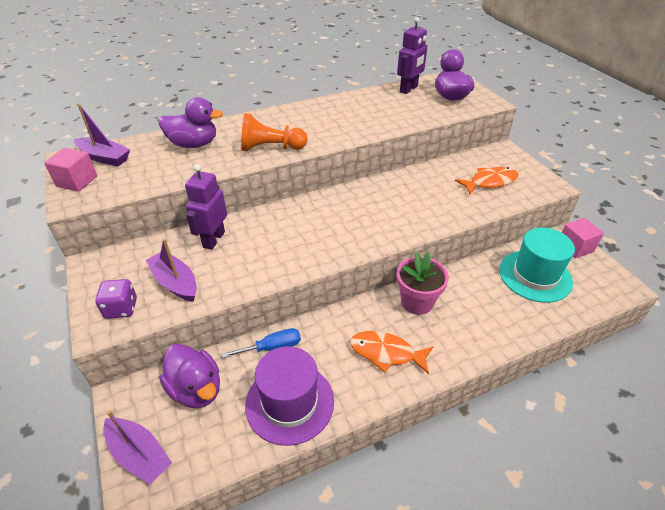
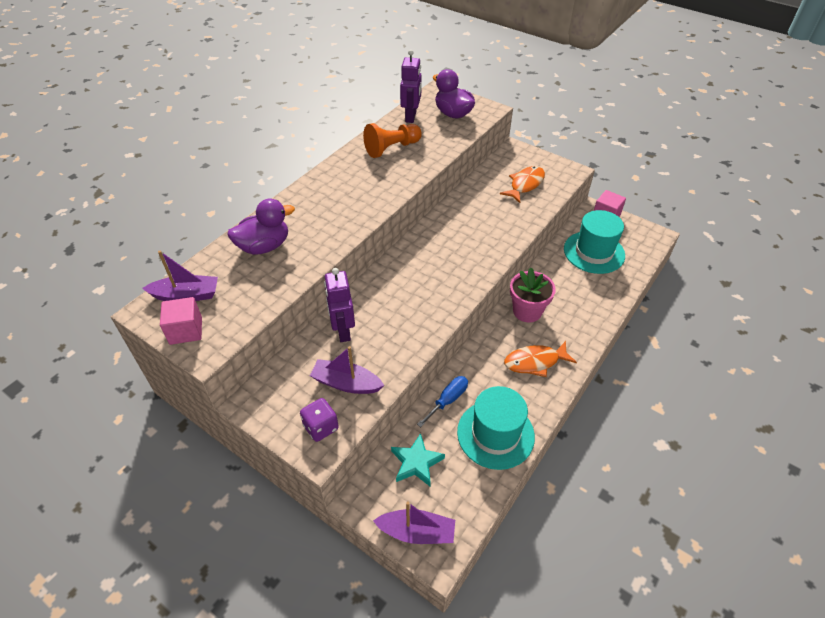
camera: 30 degrees left, 5 degrees up
(196, 389) = (416, 462): purple duck -> turquoise star
(271, 148) = (342, 223): orange pawn -> orange pawn (392, 148)
(289, 402) = (495, 434): purple hat -> turquoise hat

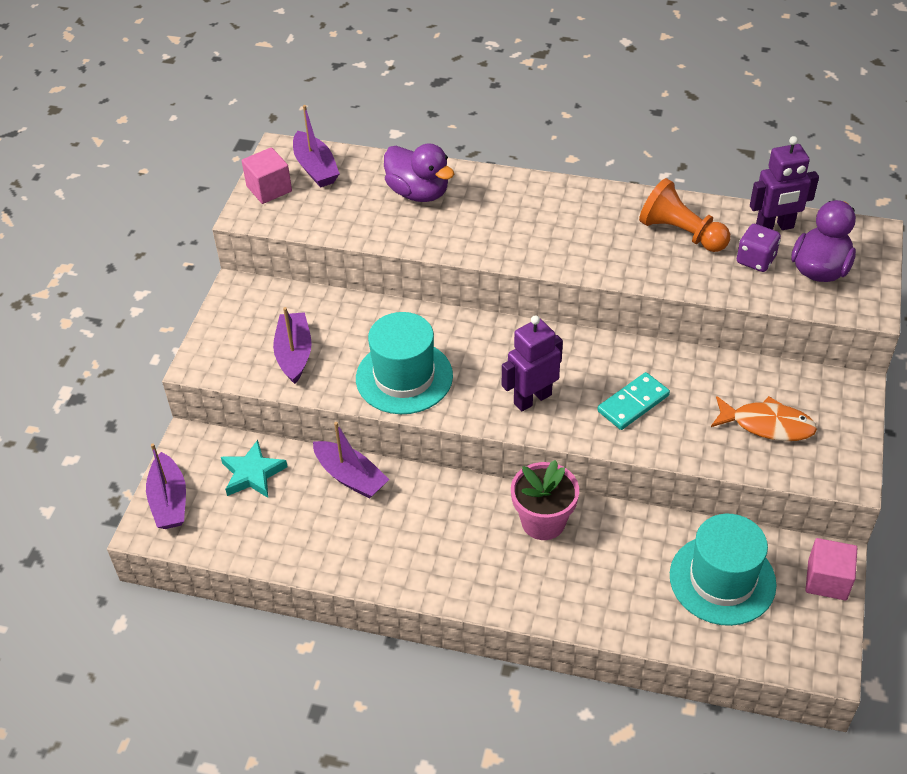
camera: 70 degrees right, 0 degrees up
(321, 427) = (230, 354): purple dice -> purple dice (755, 260)
(343, 331) = (367, 324): purple robot -> purple robot (532, 399)
(448, 400) = (350, 477): blue screwdriver -> purple boat
(485, 227) = (633, 403): none -> turquoise domino
(495, 434) = (320, 538): turquoise hat -> turquoise hat (404, 377)
(535, 362) = (454, 552): orange fish -> none

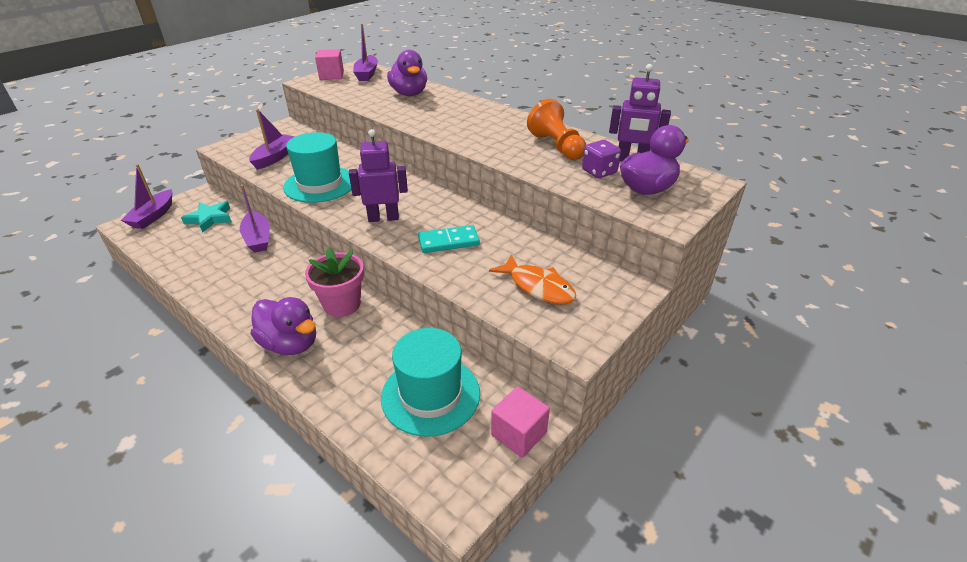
camera: 25 degrees right, 10 degrees down
(536, 590) = (290, 344): none -> purple duck

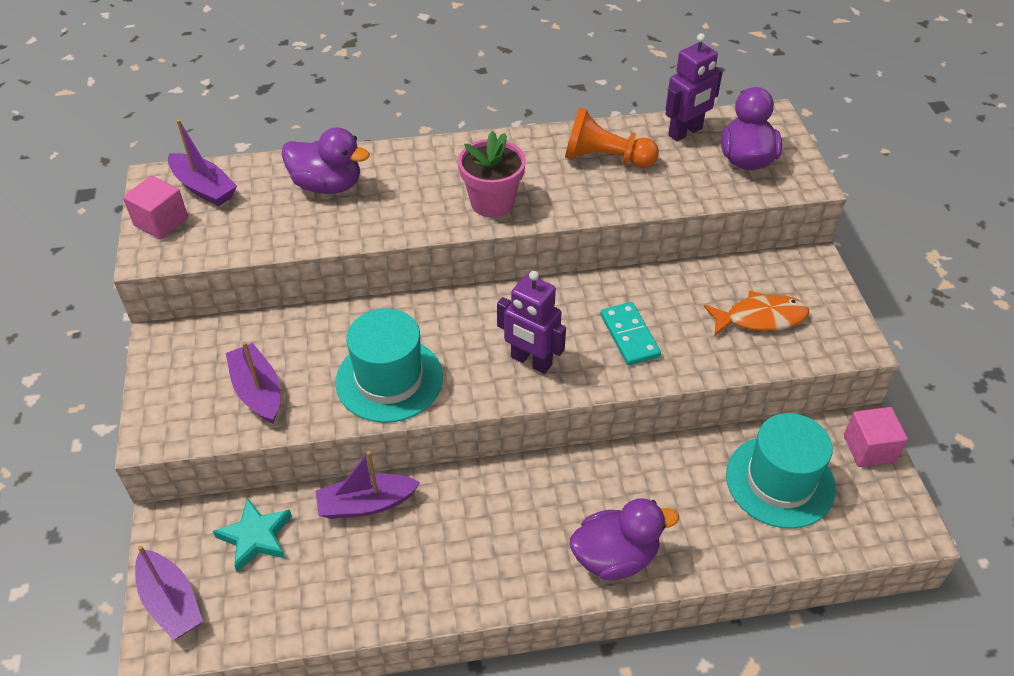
camera: 50 degrees left, 10 degrees up
(258, 238) = (366, 504): purple boat -> purple boat turned 150 degrees clockwise
(342, 304) = (585, 483): pink flower pot -> pink flower pot (492, 202)
(383, 218) = (531, 361): purple robot -> purple robot turned 90 degrees counterclockwise
(448, 242) = (629, 336): turquoise domino -> turquoise domino turned 45 degrees counterclockwise
(599, 172) = (686, 166): purple dice -> none

